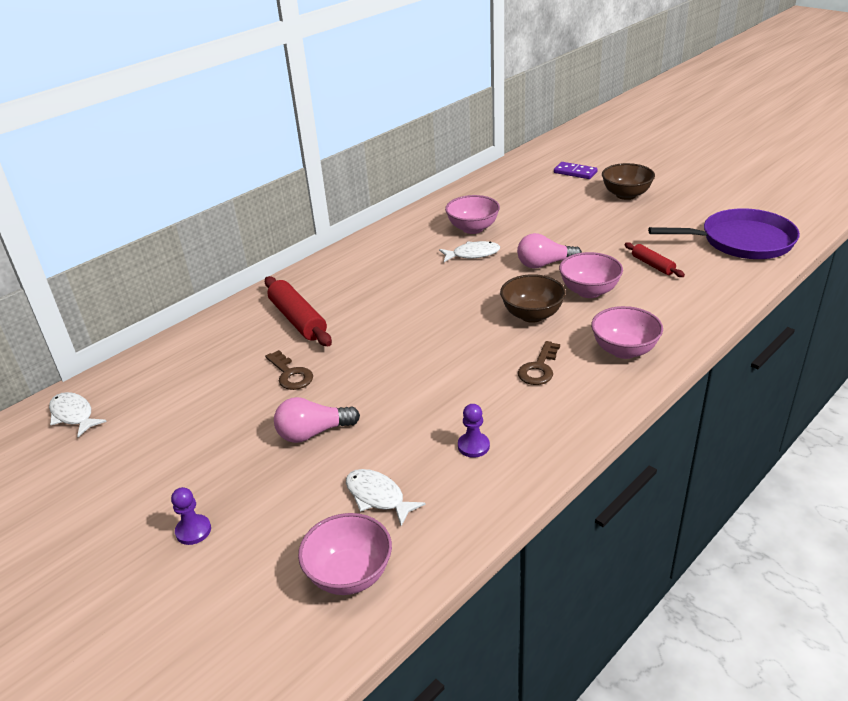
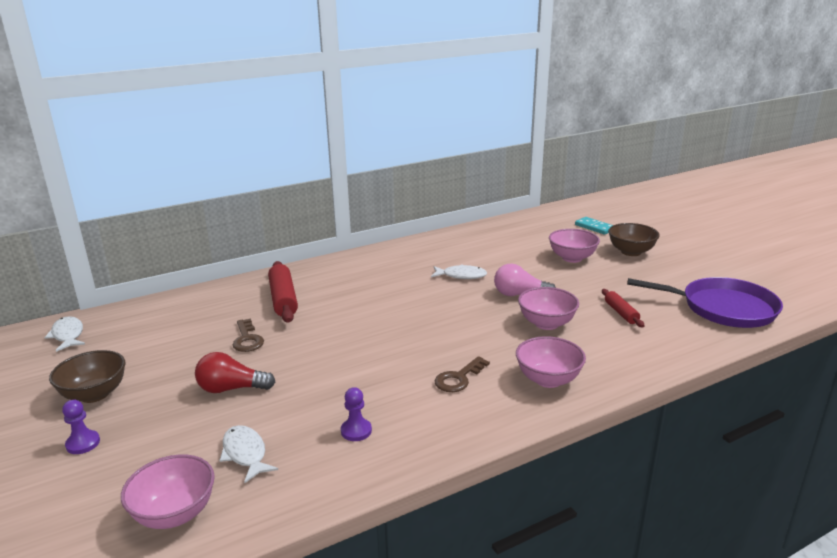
camera: 15 degrees right, 10 degrees down
(313, 433) = (231, 389): pink light bulb -> red light bulb
(473, 228) = (475, 256): pink bowl -> pink bowl (572, 258)
(532, 315) = (481, 333): brown bowl -> brown bowl (94, 394)
(575, 172) = (594, 227): purple domino -> turquoise domino

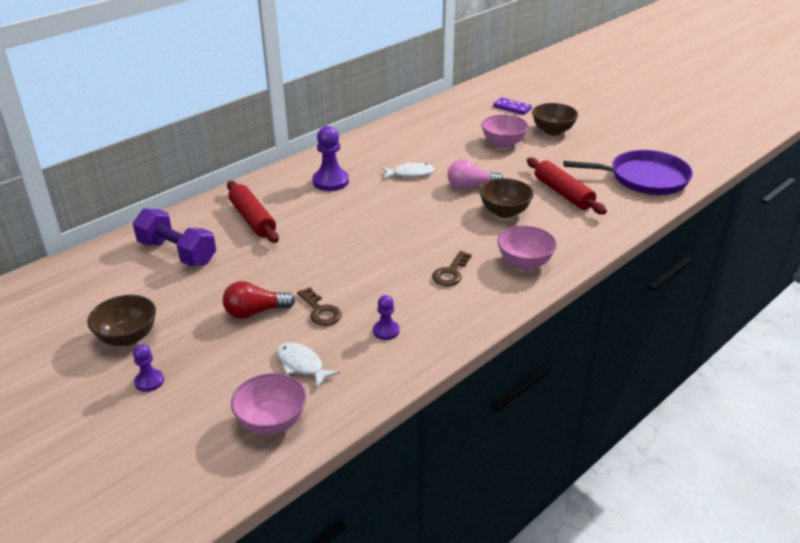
camera: 15 degrees left, 10 degrees up
(68, 335) = (56, 285): white fish -> none
(194, 321) = (177, 253): none -> purple dumbbell
(247, 339) = (241, 264): brown key -> brown key (320, 311)
(378, 274) = (330, 181): none -> purple pawn
(546, 324) = (504, 212): pink bowl -> brown bowl
(594, 227) = (512, 108): turquoise domino -> purple domino
(621, 313) = (563, 193): red rolling pin -> red rolling pin, size x1.74

